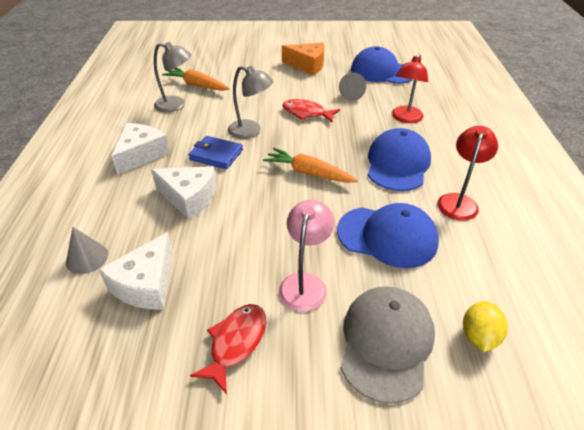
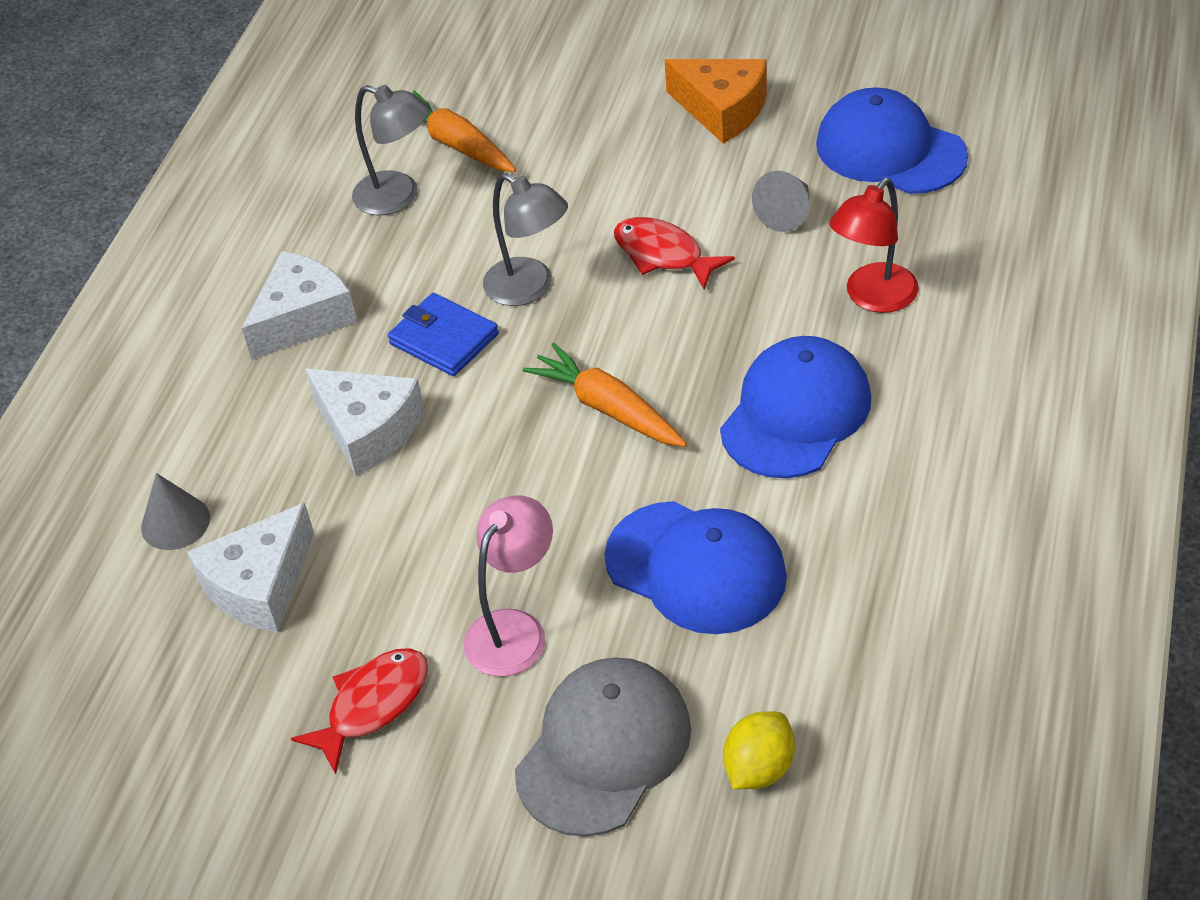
camera: 20 degrees right, 5 degrees up
(458, 201) = (872, 517): red lamp -> none

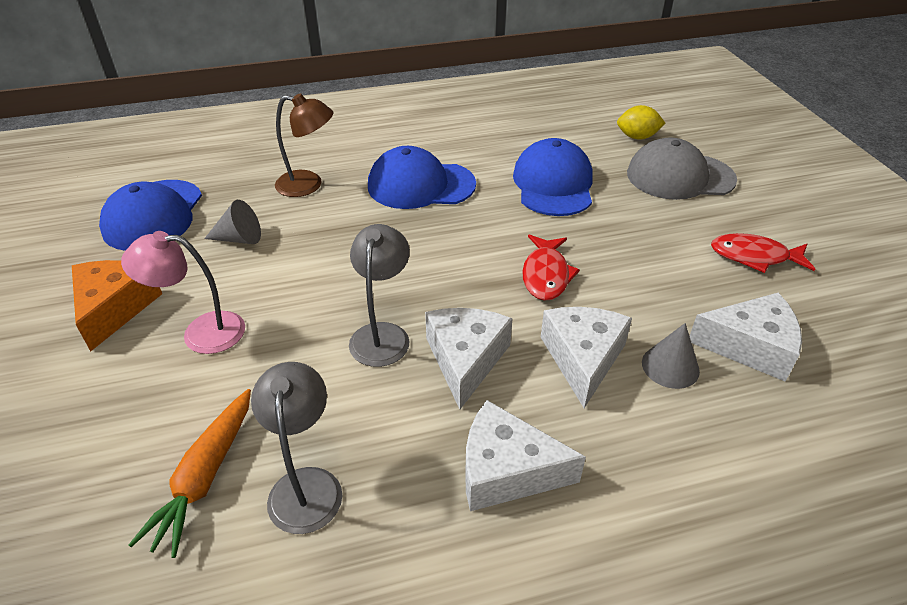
camera: 125 degrees left, 5 degrees down
(175, 522) = (763, 428): grey cone -> grey cone (670, 366)
(444, 339) = (466, 359): blue wallet -> white cheese
(514, 629) = (653, 227): pink lamp -> pink lamp (201, 332)
(608, 408) = (470, 252): orange carrot -> none
(663, 255) = (309, 279): red fish -> red fish (546, 275)
(873, 298) = (308, 185): red lamp -> brown lamp

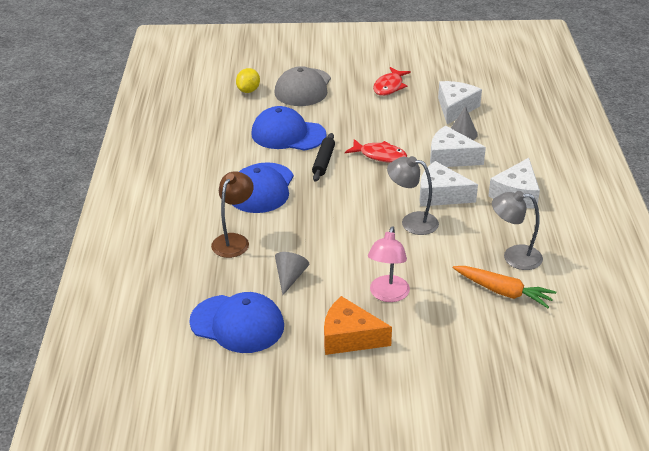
camera: 75 degrees left, 5 degrees down
(503, 224) = (323, 161): none -> black rolling pin

